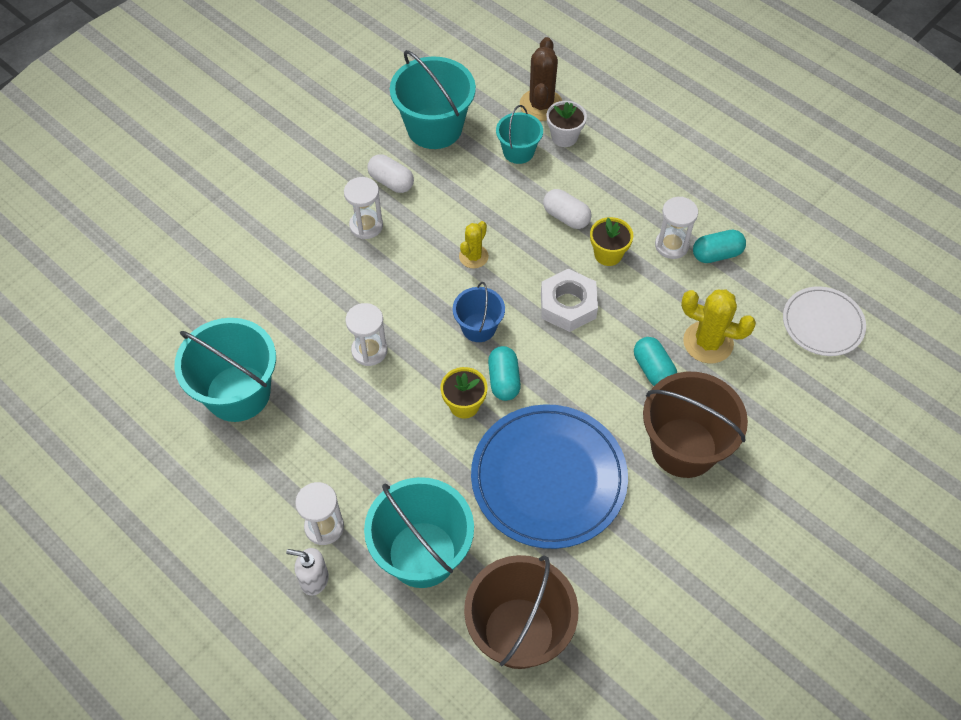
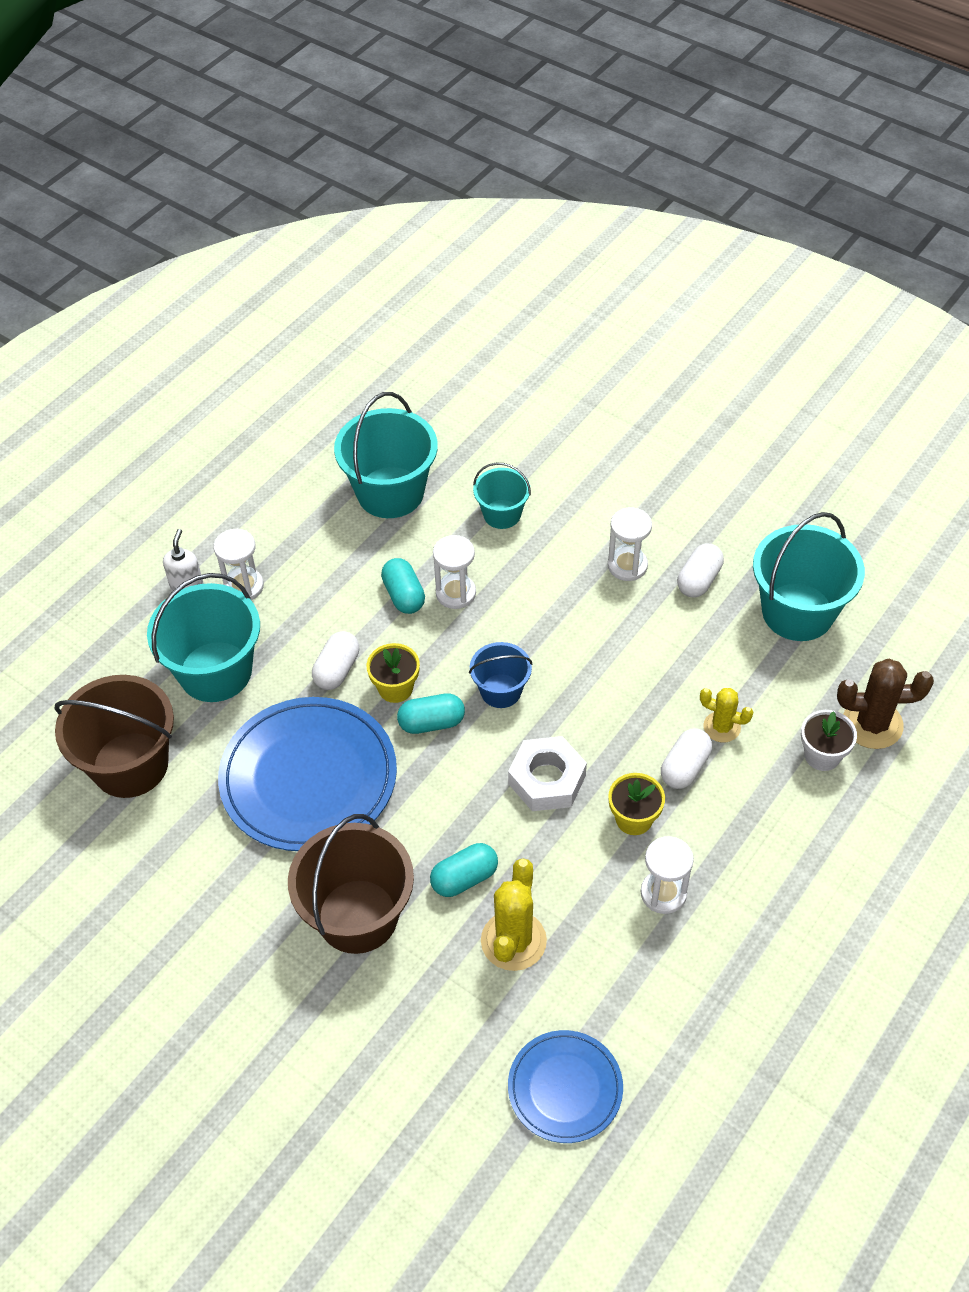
camera: 85 degrees right, 5 degrees down
(437, 450) = (337, 670): none -> white capsule
(473, 256) = (602, 675): yellow cactus -> yellow cactus (722, 727)
(518, 151) = (782, 705): turquoise bucket -> turquoise bucket (502, 514)
(716, 254) = (659, 950): turquoise capsule -> turquoise capsule (403, 595)
(822, 323) = (565, 1088): white plate -> blue plate

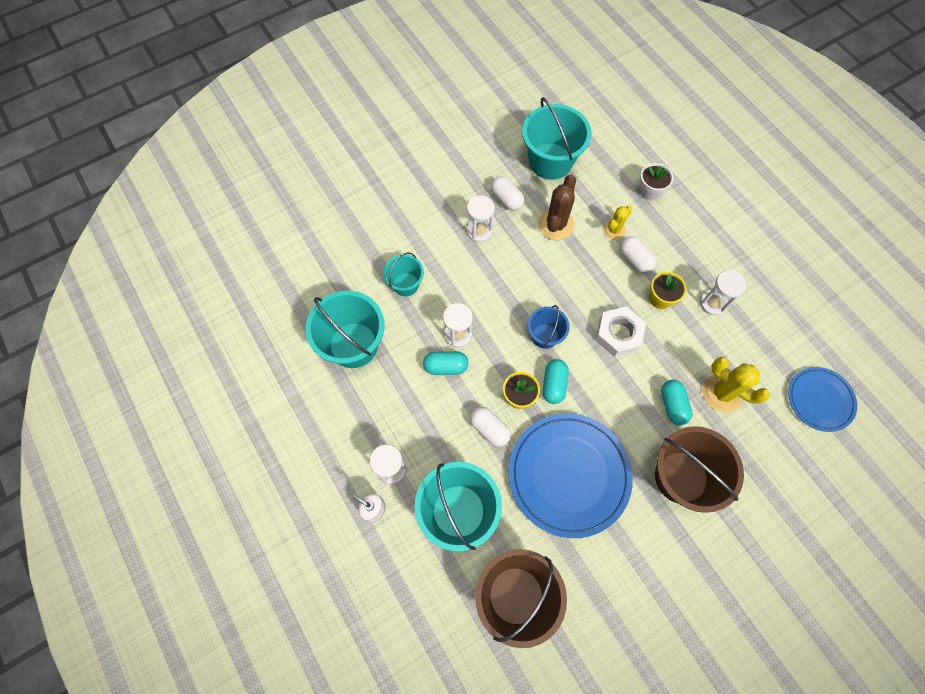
camera: 70 degrees left, 15 degrees up
(872, 724) = (637, 160): brown cactus -> brown cactus (555, 225)

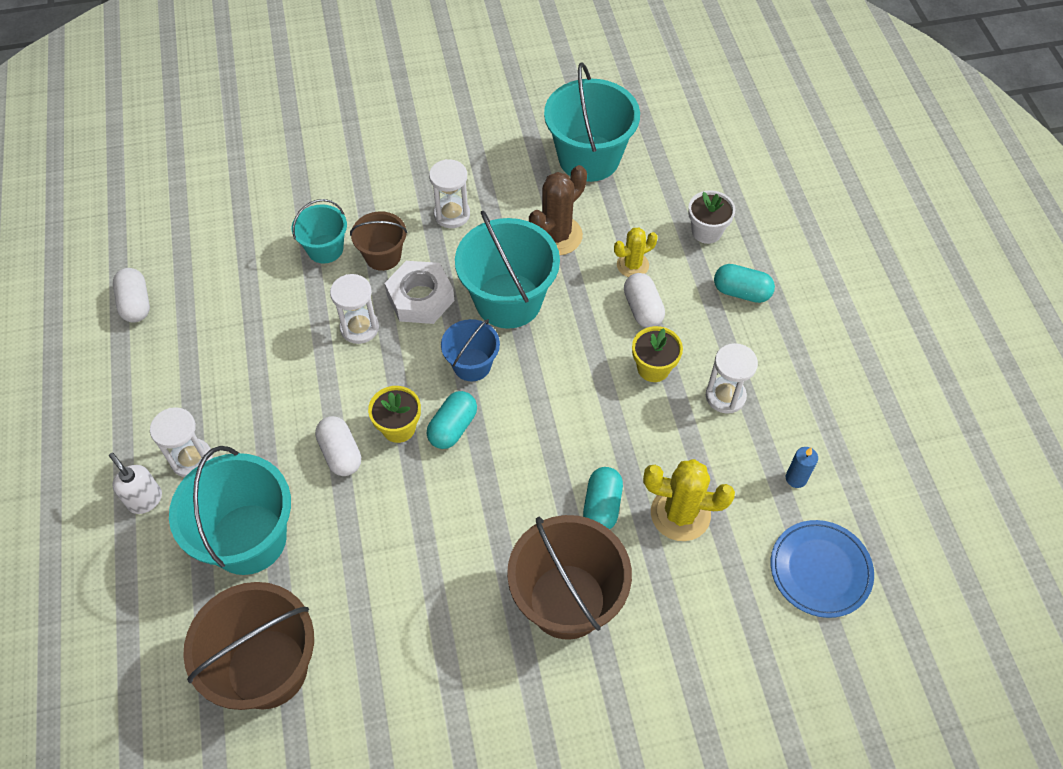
camera: 20 degrees right, 10 degrees down
(353, 345) = (223, 299): turquoise bucket -> turquoise bucket (508, 300)
(446, 366) = (324, 361): turquoise capsule -> turquoise capsule (741, 292)
(448, 277) = (383, 256): none -> brown bucket
(506, 199) = (507, 187): white capsule -> white capsule (136, 303)
(569, 475) = (415, 544): blue plate -> none
(618, 334) = (572, 394): white nut -> white nut (420, 298)
(722, 393) = (680, 514): yellow cactus -> yellow cactus turned 45 degrees counterclockwise
(779, 344) = (796, 478): none -> blue candle

